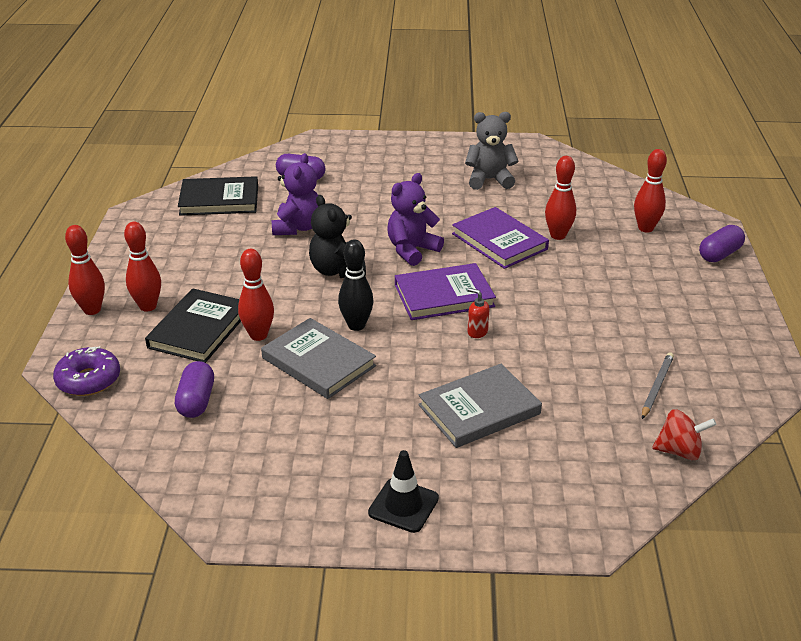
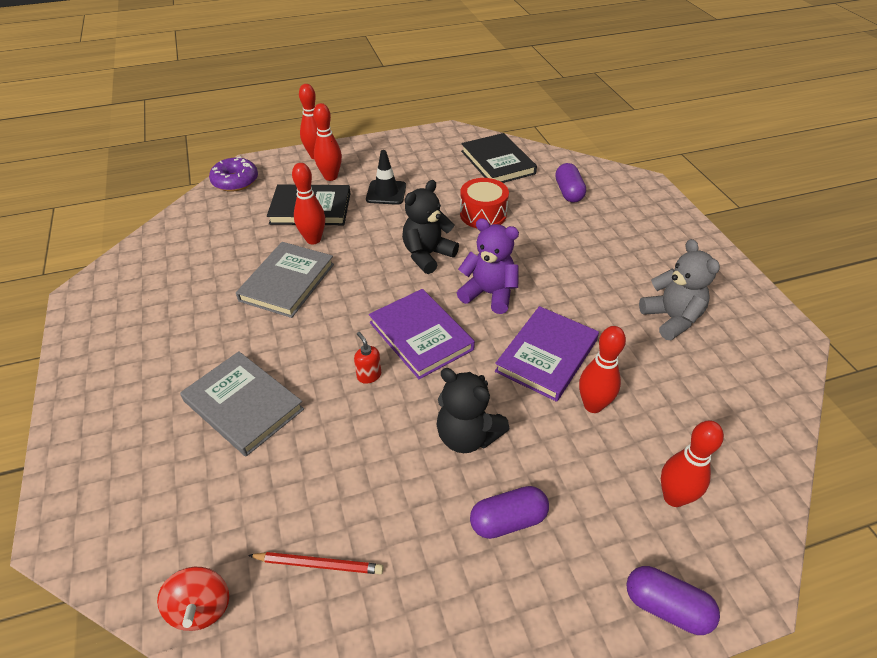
camera: 70 degrees right, 10 degrees up
(196, 401) = (221, 234): purple capsule -> purple capsule (508, 520)
(297, 227) = (483, 214): purple teddy bear -> red drum
(356, 325) = (347, 290): black bowling pin -> none
(403, 505) = (105, 384): black traffic cone -> black traffic cone (386, 193)
(477, 332) = (369, 375): red soap dispenser -> red soap dispenser turned 45 degrees counterclockwise
(564, 296) = (467, 436): none -> black teddy bear
(656, 387) = (318, 564): grey pencil -> red pencil

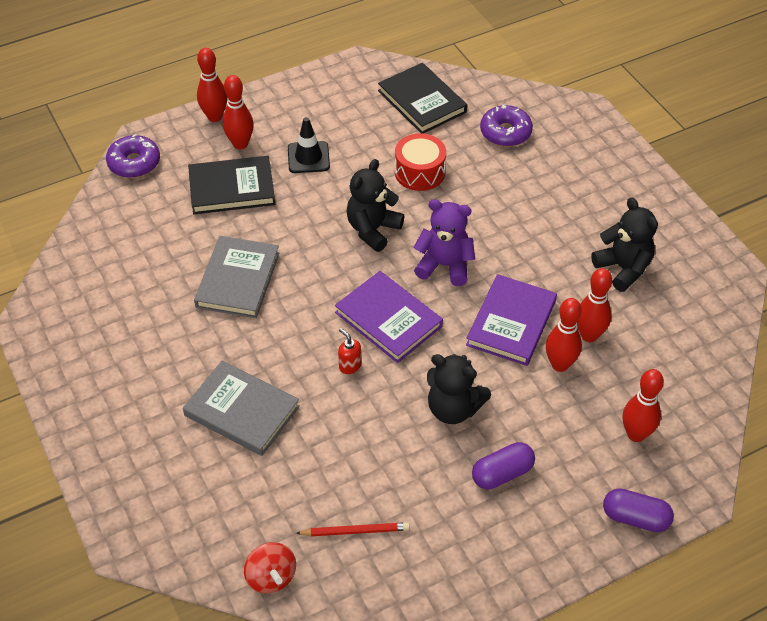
camera: 10 degrees left, 5 degrees up
(313, 239) = (248, 226): red bowling pin -> red bowling pin (589, 335)
(568, 192) = (505, 132): purple capsule -> purple donut
(671, 319) = (623, 268): grey teddy bear -> black teddy bear

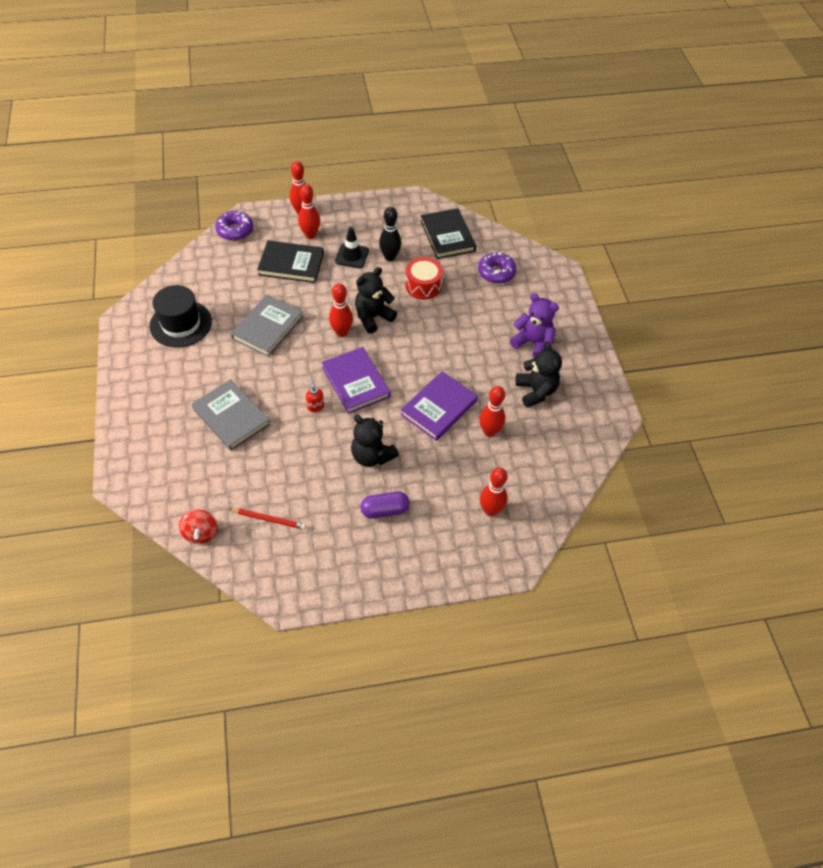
camera: 15 degrees right, 5 degrees up
(115, 306) = (181, 324): none -> black hat
(359, 147) = (390, 257): none -> black bowling pin
(444, 265) = (411, 355): purple teddy bear -> purple teddy bear (532, 343)
(560, 364) = (459, 446): red bowling pin -> red bowling pin (341, 332)
(635, 518) = (463, 568): purple capsule -> none

